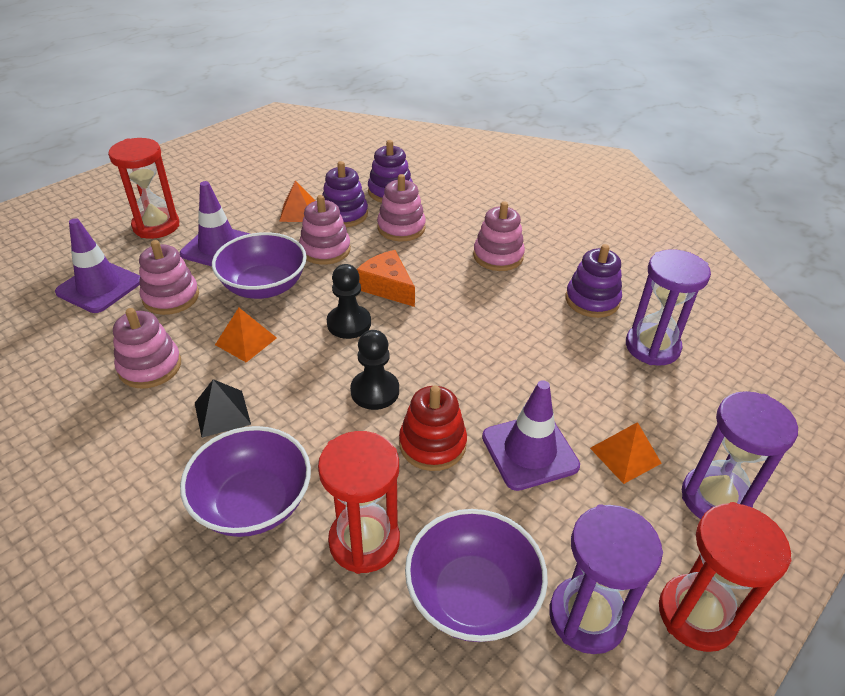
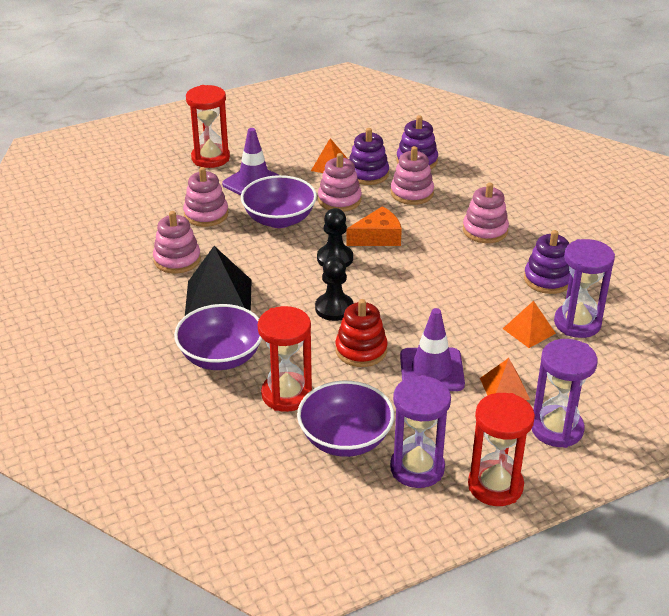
camera: 20 degrees right, 5 degrees down
(99, 287) = (155, 197): purple traffic cone -> none
(222, 413) = (218, 300): black pyramid -> black pyramid, size x1.78
(246, 341) = (251, 256): orange pyramid -> orange pyramid (529, 331)
(387, 287) = (378, 237): orange cheese -> orange cheese turned 90 degrees clockwise

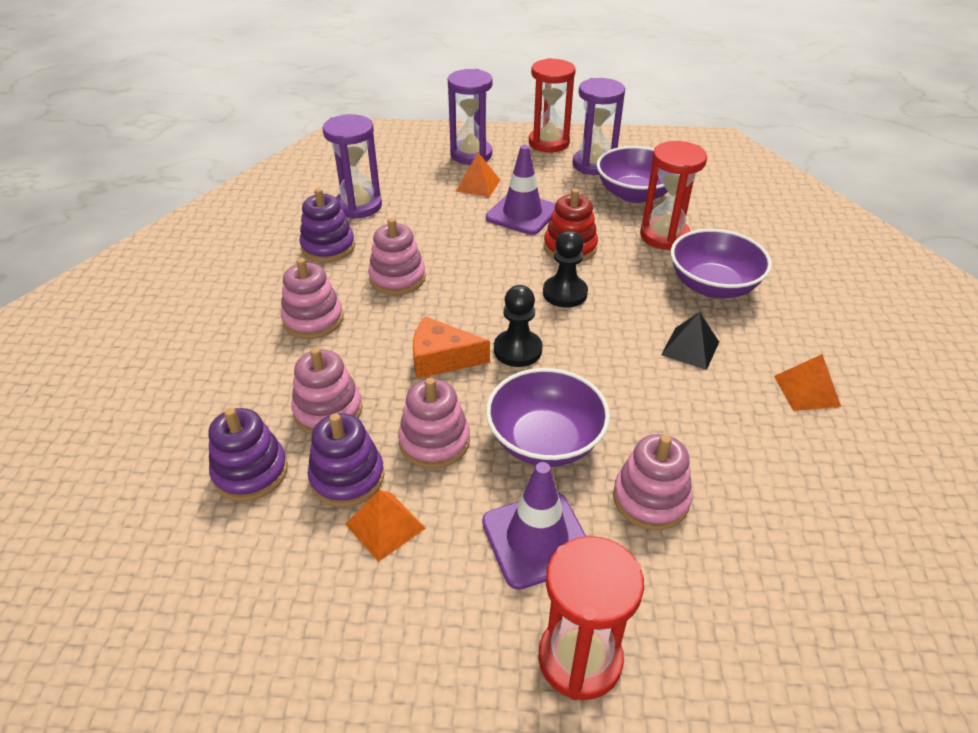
camera: 150 degrees left, 5 degrees up
(177, 260) = (724, 427): pink stacking toy -> pink stacking toy (397, 278)
(218, 300) = (690, 348): black pyramid -> black pyramid, size x0.56
(529, 331) = (406, 214): orange pyramid -> orange pyramid (806, 391)

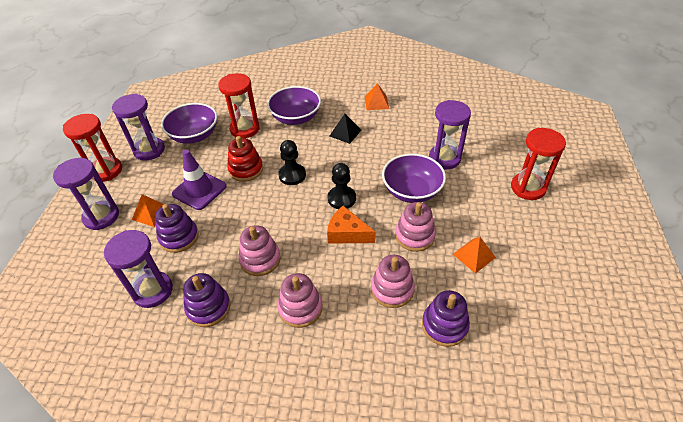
camera: 85 degrees left, 5 degrees up
(347, 477) = (444, 275): purple stacking toy -> purple stacking toy (179, 237)
(442, 359) = (347, 233): orange cheese -> orange cheese turned 105 degrees clockwise
(537, 539) = (472, 197): purple traffic cone -> none
(650, 499) = (444, 158): pink stacking toy -> purple hourglass

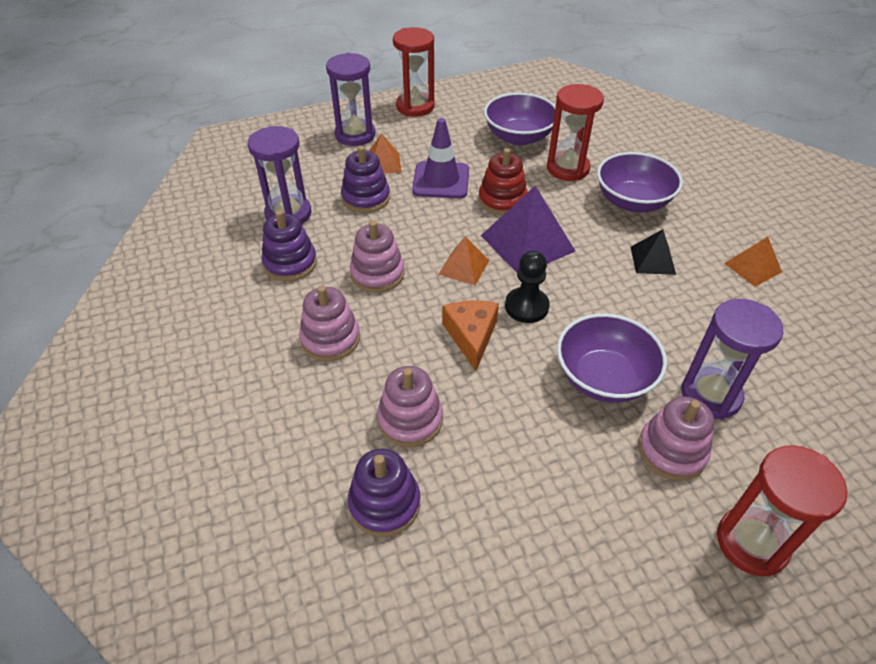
camera: 60 degrees right, 0 degrees up
(149, 150) = (467, 118): purple hourglass -> none
(292, 175) = (527, 243): black pawn -> purple pyramid
(414, 236) = (519, 412): pink stacking toy -> pink stacking toy (671, 451)
(474, 255) = (535, 502): orange pyramid -> orange pyramid (464, 267)

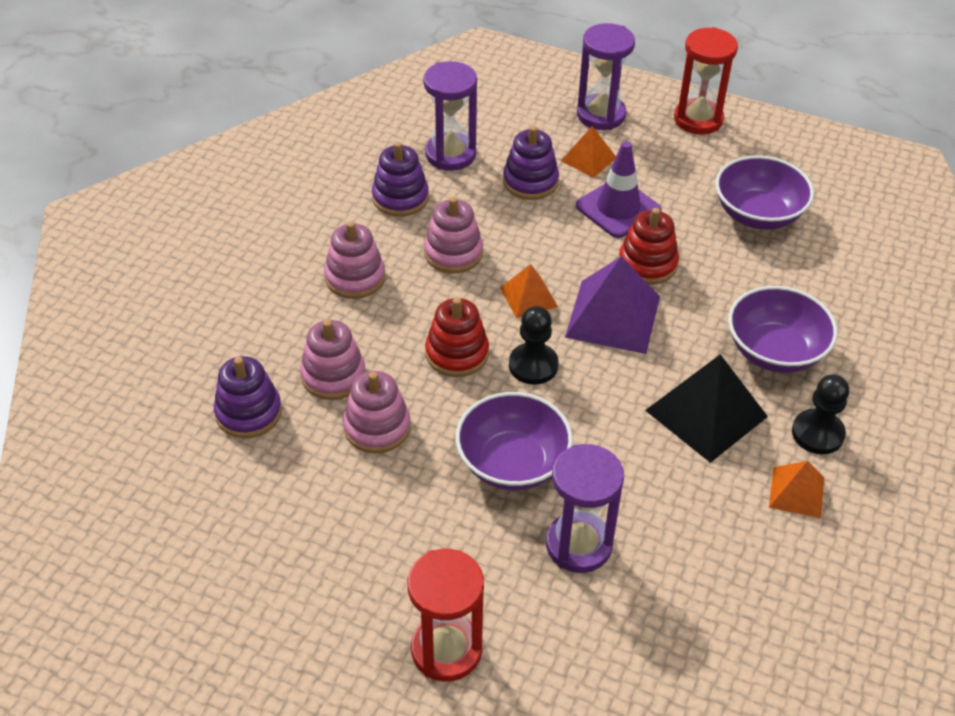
camera: 45 degrees right, 0 degrees up
(471, 336) = (457, 353): orange cheese -> red stacking toy
(567, 168) = (759, 277): red hourglass -> none
(652, 260) = (706, 413): black pyramid -> black pyramid, size x1.78
(671, 451) = (484, 551): pink stacking toy -> pink stacking toy (377, 427)
(714, 229) = (817, 433): none -> black pawn

